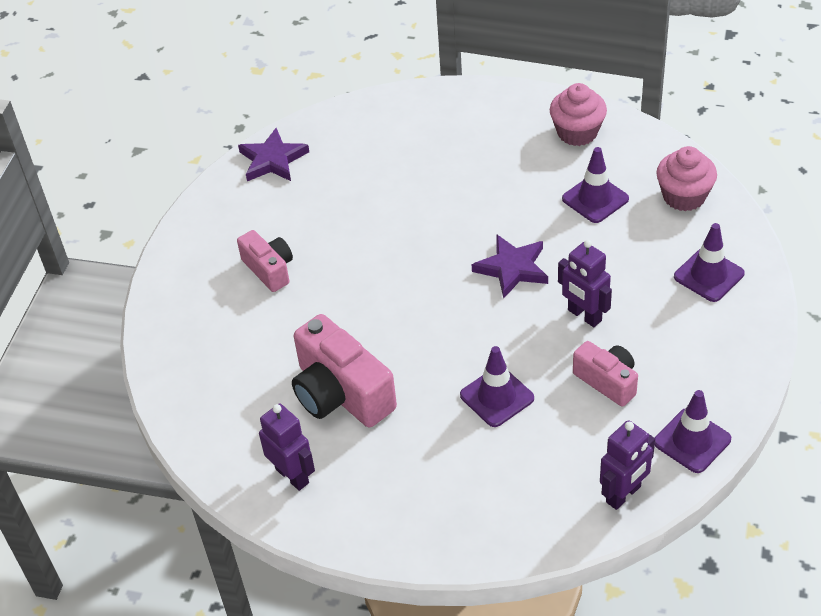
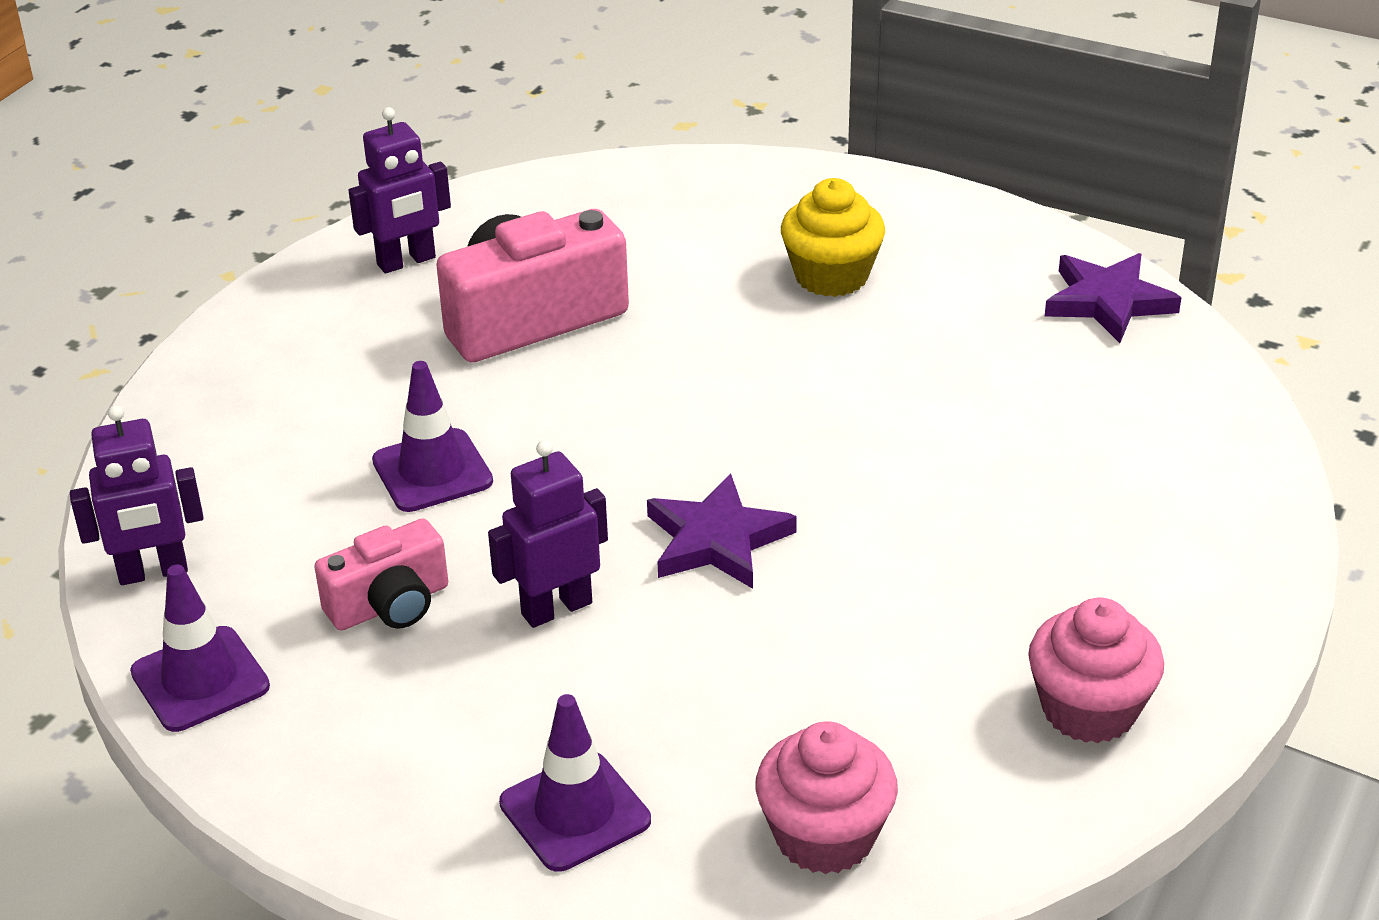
camera: 100 degrees right, 10 degrees down
(269, 269) = (831, 276): pink camera -> yellow cupcake
(595, 199) = (865, 691): purple traffic cone -> none
(623, 494) = (153, 572): purple robot -> purple robot turned 75 degrees counterclockwise

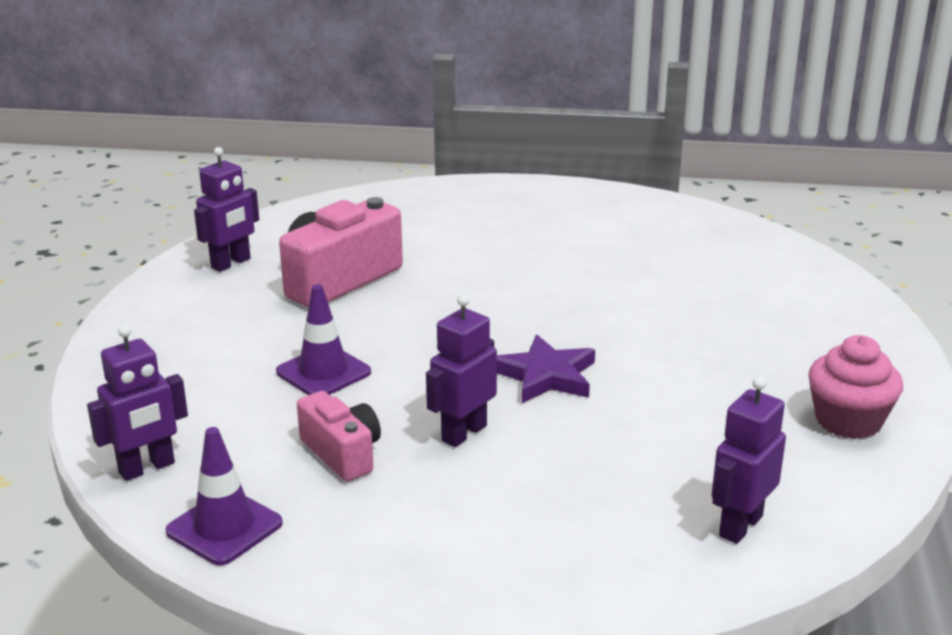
camera: 20 degrees left, 10 degrees down
(390, 604) = (342, 453): pink camera -> pink camera turned 75 degrees counterclockwise
(575, 812) = (560, 550): purple traffic cone -> none
(824, 836) = (740, 526): pink cupcake -> purple robot
(831, 276) = (519, 231): yellow cupcake -> none
(1108, 302) = (694, 219): purple star -> none

